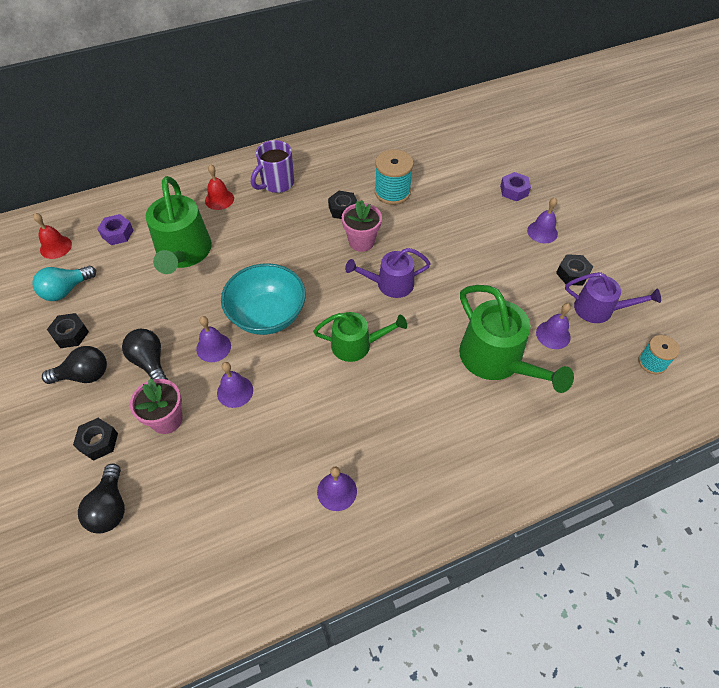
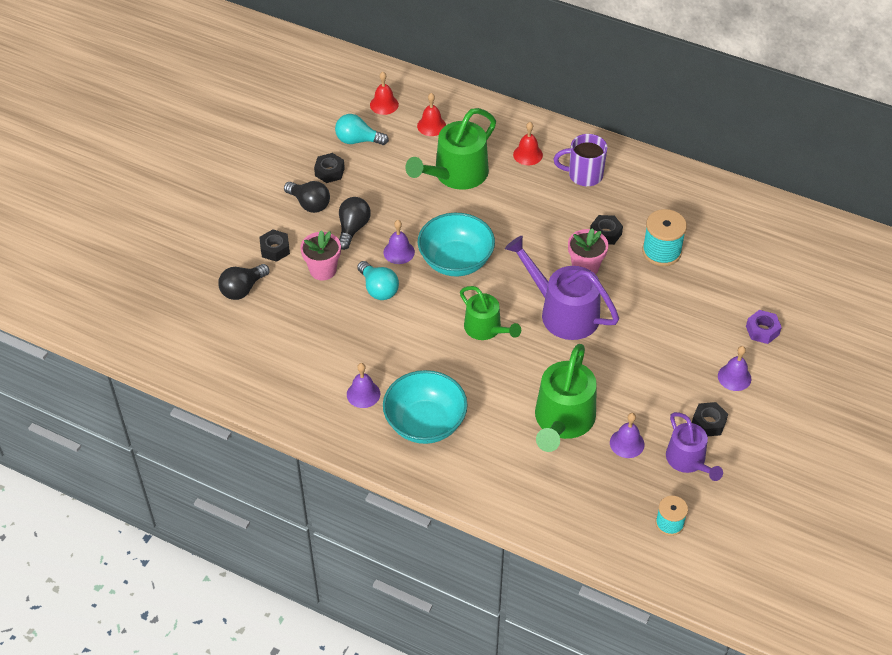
camera: 50 degrees right, 5 degrees down
(117, 233) = (431, 126): purple nut -> red bell
(235, 391) = (378, 289): purple bell -> turquoise light bulb
(390, 284) = (563, 312): purple watering can -> purple watering can, size x1.58
(414, 463) = (425, 423): none -> turquoise bowl

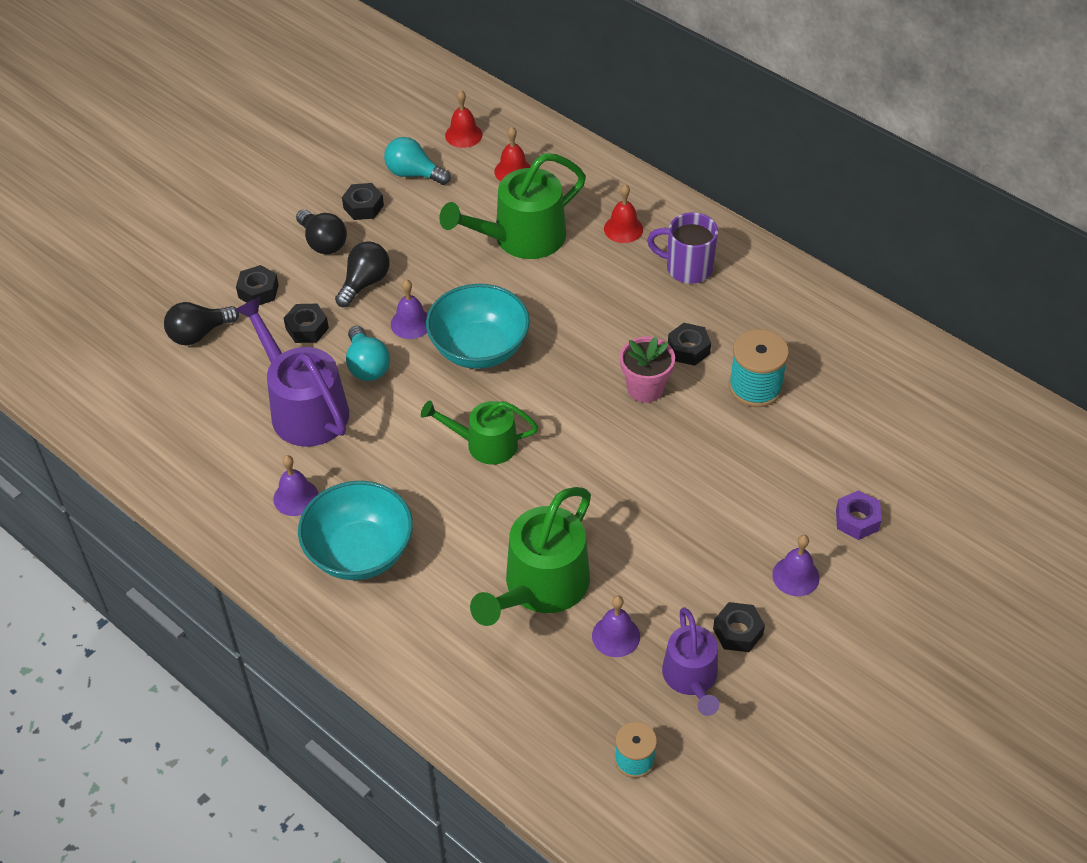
camera: 15 degrees right, 0 degrees up
(323, 270) = (307, 328): pink flower pot -> black nut
(486, 329) = (485, 444): green watering can -> green watering can turned 120 degrees clockwise
(563, 312) = (594, 442): purple watering can -> purple watering can (304, 408)

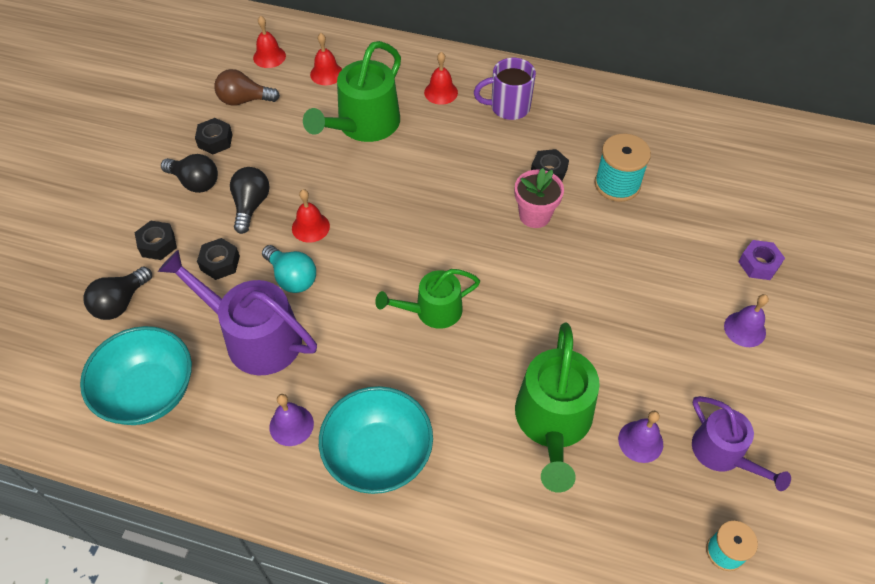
camera: 25 degrees left, 5 degrees up
(411, 323) = (310, 227): purple bell -> red bell
(413, 174) = (244, 100): turquoise light bulb -> brown light bulb
(479, 349) = (381, 229): turquoise bowl -> turquoise bowl (149, 392)
(737, 632) = (732, 396): black nut -> none

